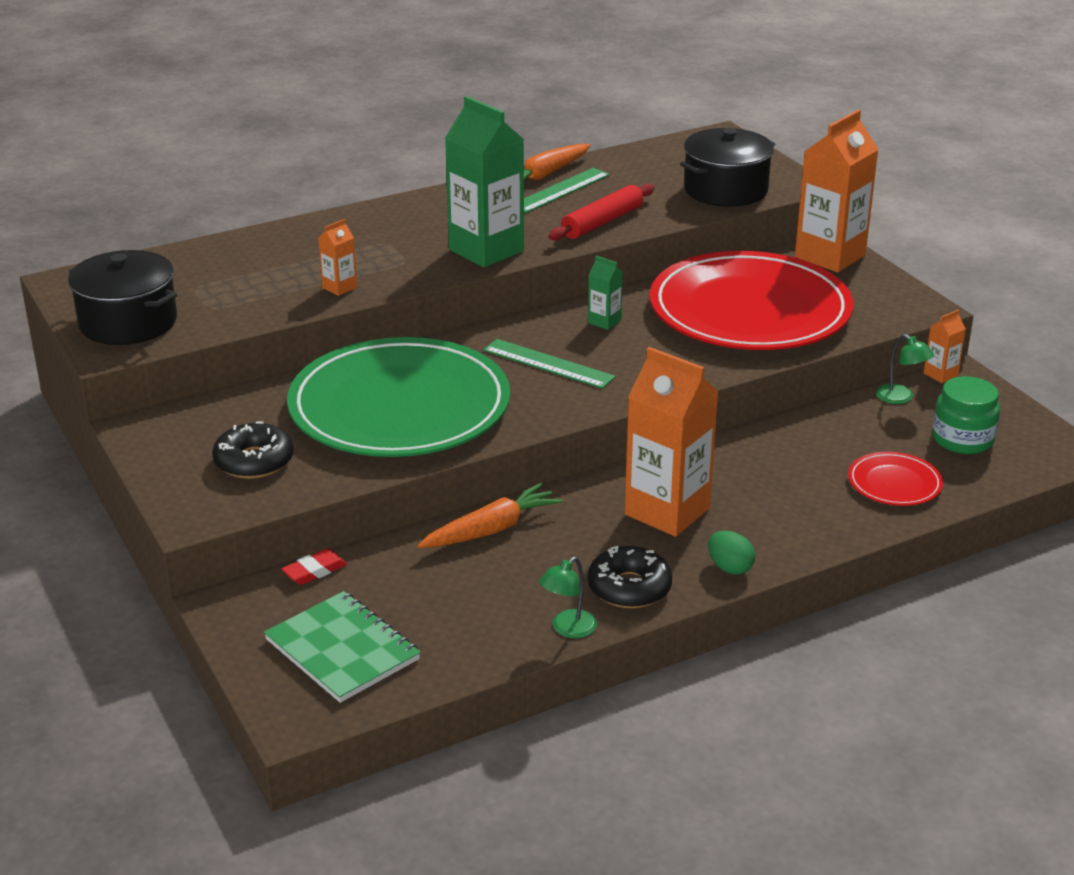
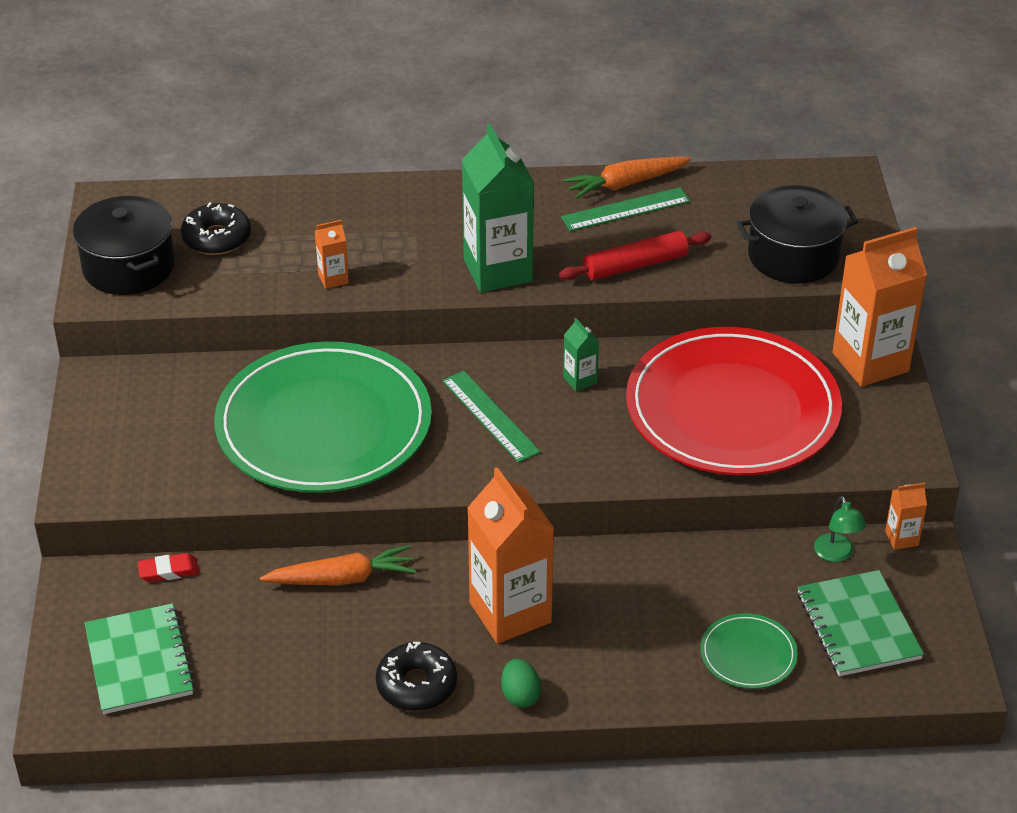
camera: 25 degrees right, 10 degrees up
(254, 461) = (163, 447): black donut -> black donut (216, 238)
(568, 629) = (334, 709): green lamp -> none
(894, 483) = (748, 654): red plate -> green plate
(962, 439) = (858, 626): green jar -> green notebook

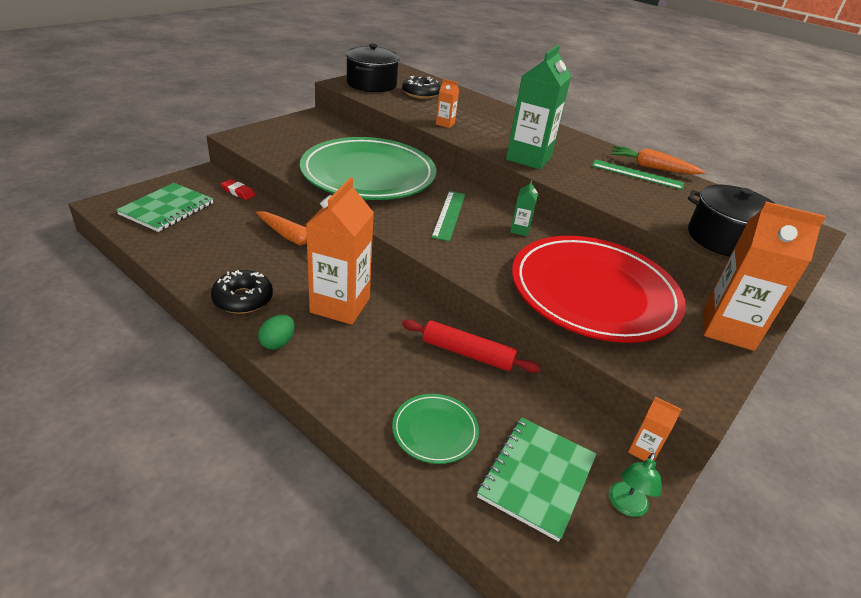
camera: 40 degrees right, 5 degrees down
(635, 265) = (610, 193): red rolling pin -> red rolling pin (467, 353)
(836, 554) = (579, 423): green lamp -> green lamp (626, 506)

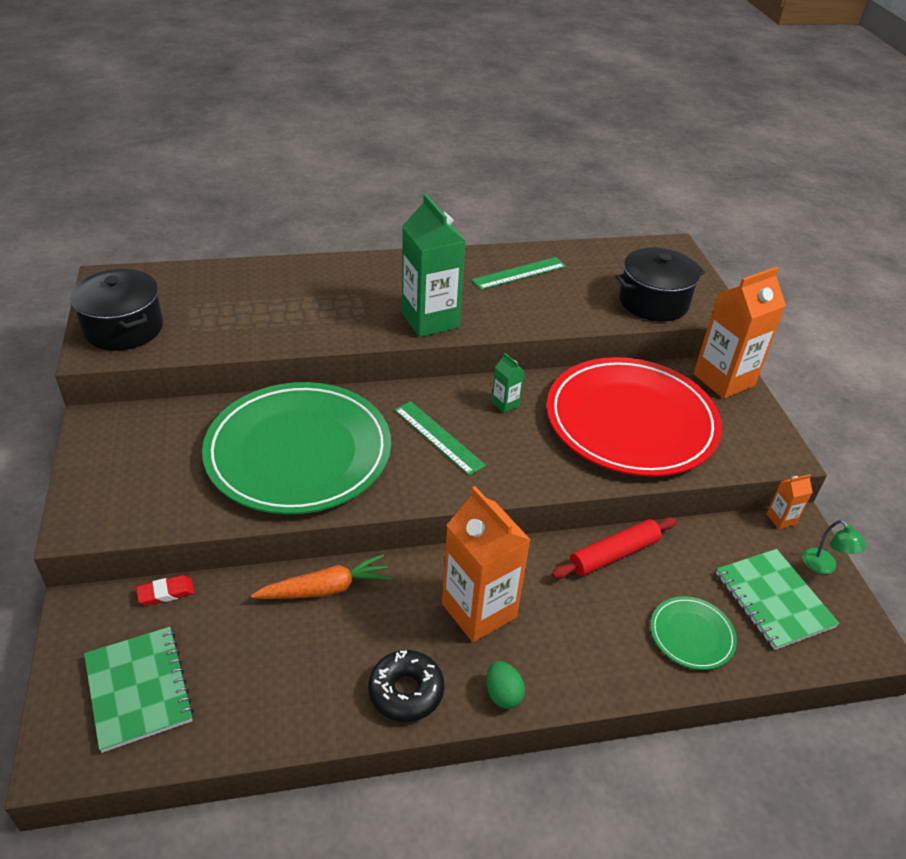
camera: 50 degrees left, 5 degrees up
(421, 94) = (198, 303): black donut -> none
(445, 124) = (297, 331): orange carton -> none
(652, 168) = (515, 256): orange carrot -> none

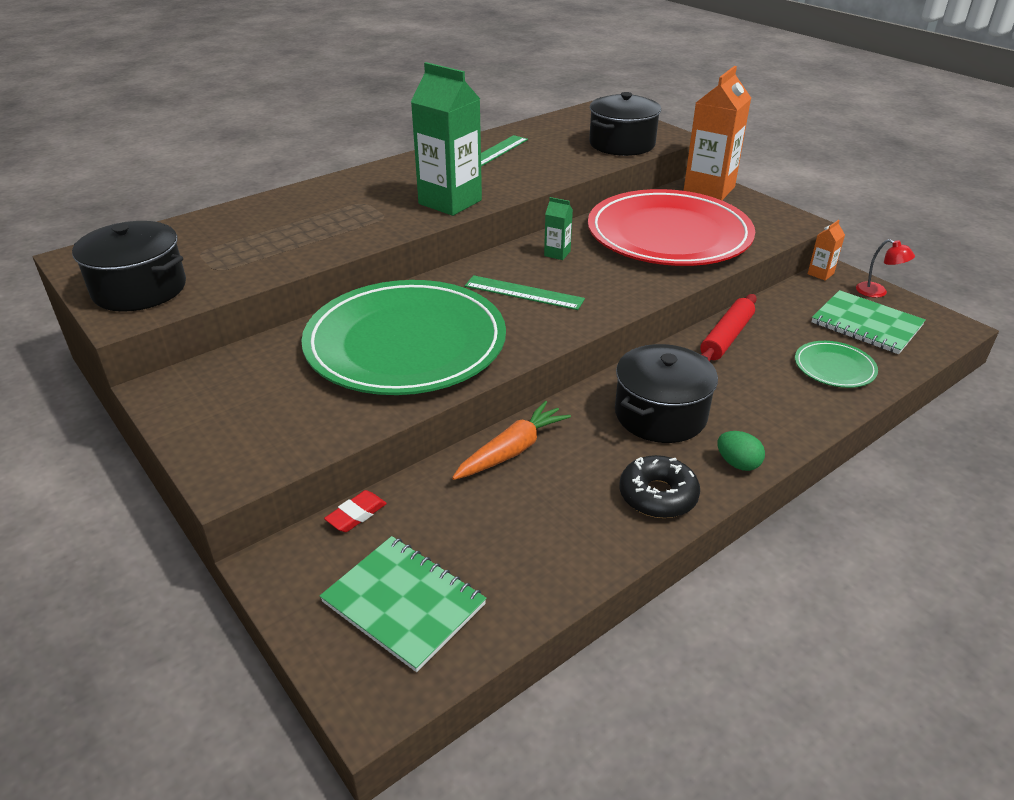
camera: 25 degrees left, 5 degrees down
(479, 610) = (660, 414): orange carton -> black pot
(823, 567) = (877, 292): green lamp -> red lamp

